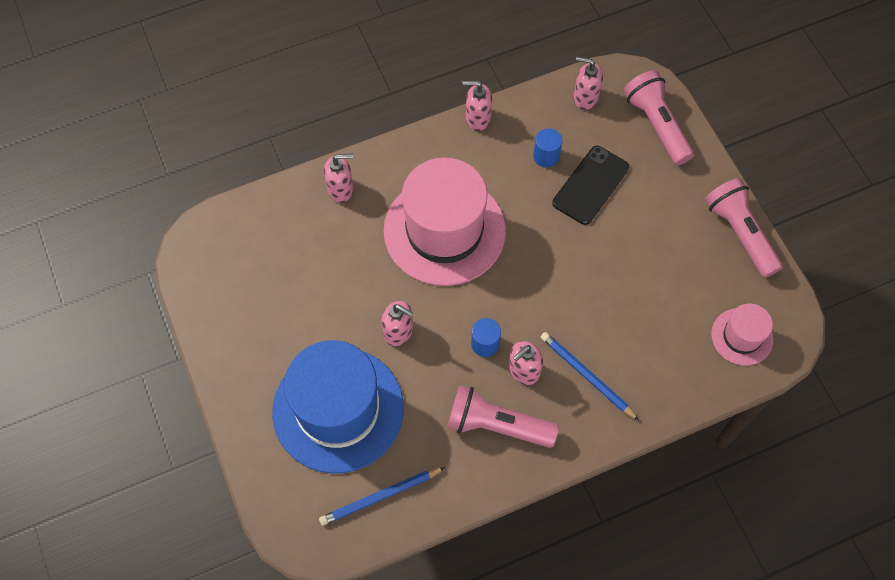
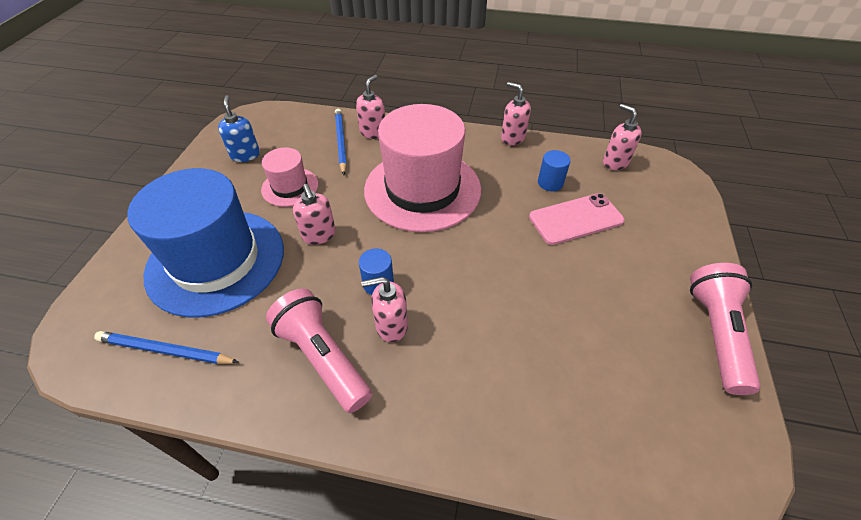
camera: 35 degrees right, 15 degrees down
(243, 292) = (245, 155): none -> blue soap dispenser
(341, 189) = (373, 132): pink soap dispenser -> pink soap dispenser turned 90 degrees counterclockwise
(586, 376) = (448, 369): blue pencil -> blue pencil (340, 142)
(590, 185) = (576, 219): black phone -> pink phone
(656, 125) = (672, 207): pink flashlight -> none
(742, 336) = (660, 440): pink hat -> pink hat (290, 187)

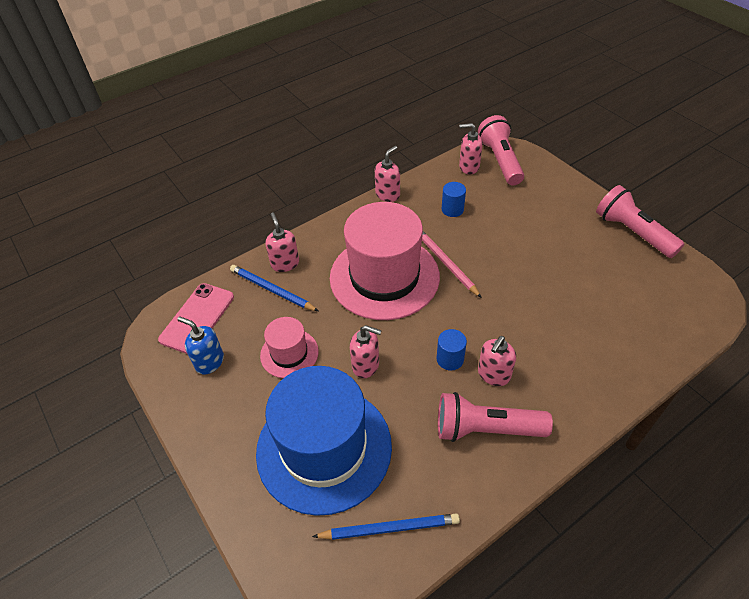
camera: 45 degrees left, 0 degrees up
(165, 351) = (389, 528): blue pencil -> blue pencil turned 150 degrees counterclockwise
(483, 216) = (446, 263): none -> pink pencil
(512, 138) = (388, 194): pink soap dispenser -> pink soap dispenser turned 135 degrees clockwise
(576, 219) = (496, 222): pink phone -> pink phone (197, 318)
(655, 176) = (500, 161): none -> pink flashlight

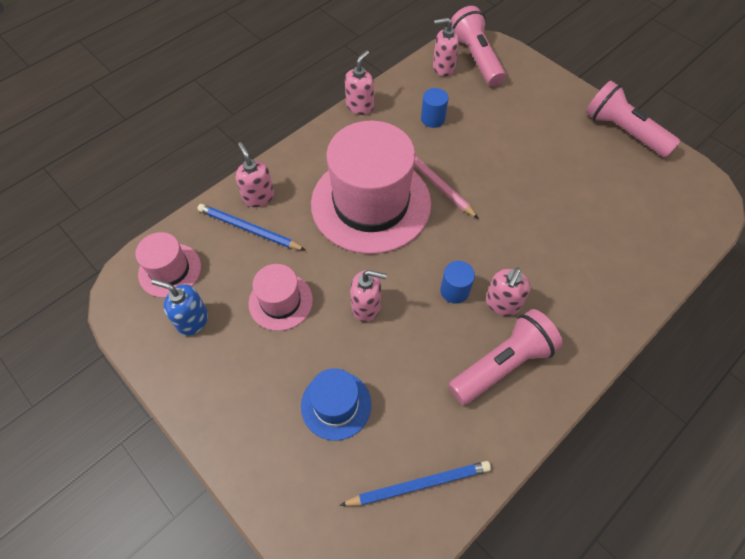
camera: 10 degrees left, 10 degrees up
(197, 318) = (170, 270): pink phone -> pink hat
(324, 448) = (336, 405): blue hat -> blue hat, size x0.48
(486, 429) = (502, 364): pink flashlight -> pink flashlight turned 150 degrees clockwise

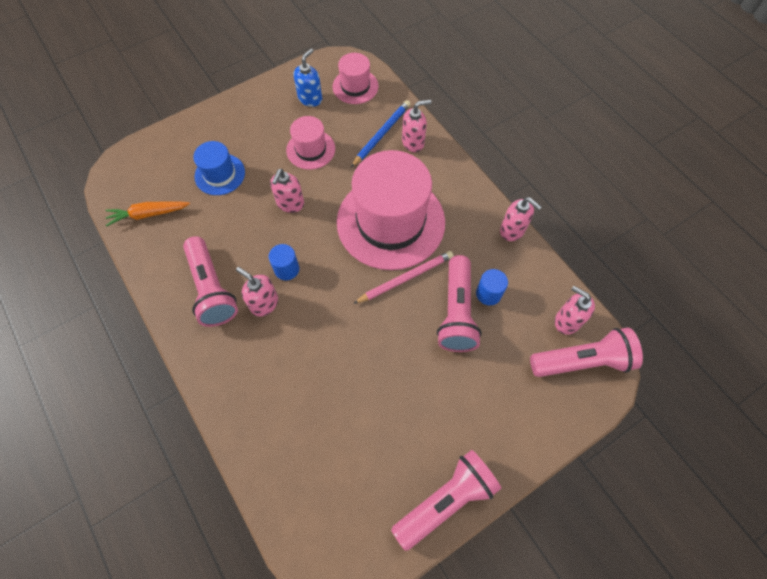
camera: 100 degrees right, 5 degrees up
(419, 484) = (148, 214): blue pencil -> orange carrot
(443, 68) = (567, 321): pink soap dispenser -> pink soap dispenser turned 60 degrees counterclockwise
(458, 139) = (456, 312): none -> pink flashlight

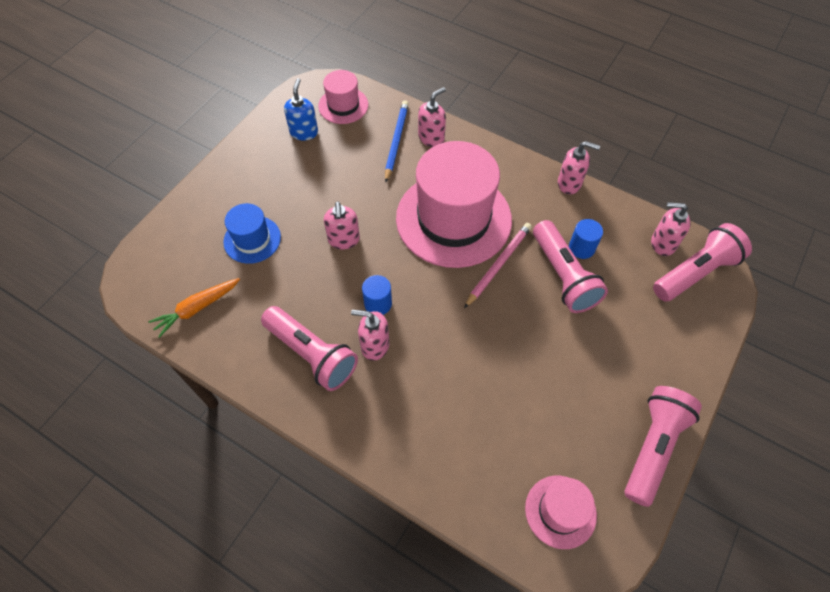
camera: 25 degrees left, 5 degrees down
(310, 149) = (334, 181): pink hat -> pink hat (560, 511)

